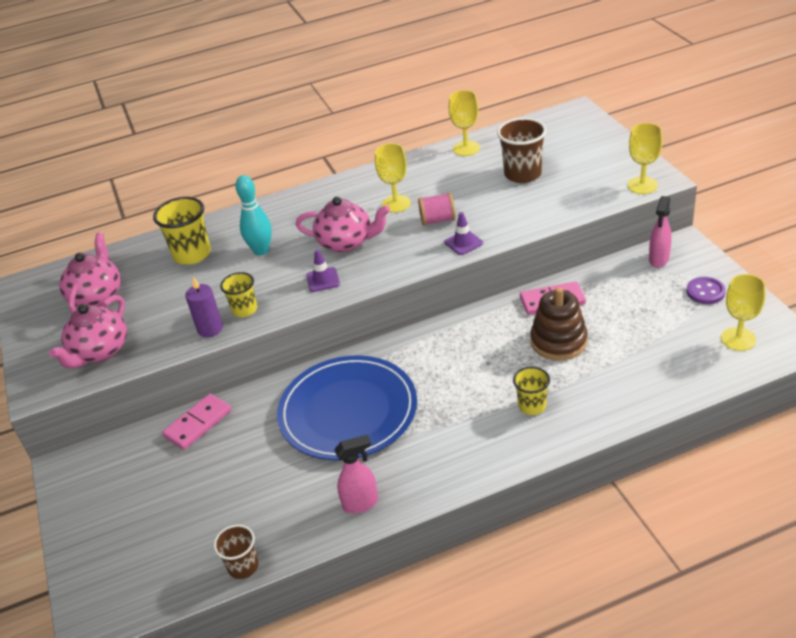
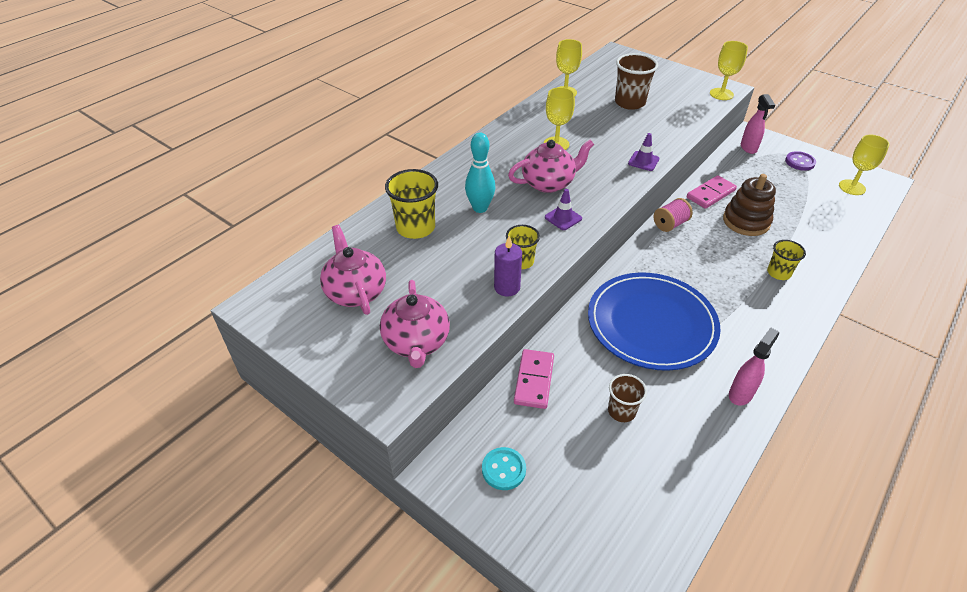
camera: 35 degrees left, 5 degrees up
(108, 484) = (503, 469): none -> turquoise button
(243, 566) = (705, 489): brown cup -> brown cup (621, 411)
(437, 220) = (604, 149): pink spool -> pink spool (670, 224)

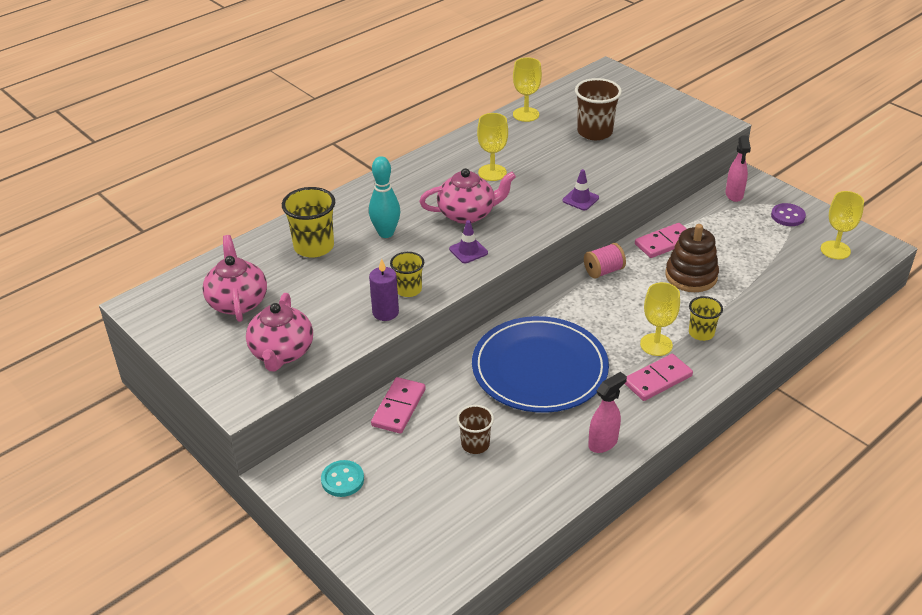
camera: 10 degrees right, 5 degrees down
(721, 94) = (706, 130): yellow goblet -> yellow goblet (656, 344)
(761, 322) = (657, 379): none -> pink domino

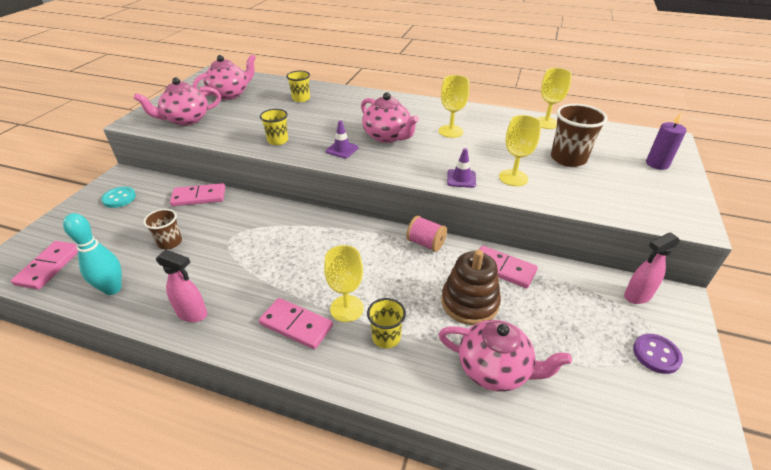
camera: 60 degrees right, 0 degrees up
(314, 247) = (301, 98): yellow cup -> yellow cup, size x0.62
(385, 312) = (246, 140): purple candle -> purple candle (657, 164)
(386, 233) = (336, 115): turquoise bowling pin -> turquoise bowling pin (112, 289)
(449, 551) = (49, 266): none -> pink domino
(539, 368) = (273, 247): blue plate -> none
(761, 291) = (494, 369): none -> pink teapot
(835, 250) = (645, 426): yellow goblet -> yellow goblet (513, 178)

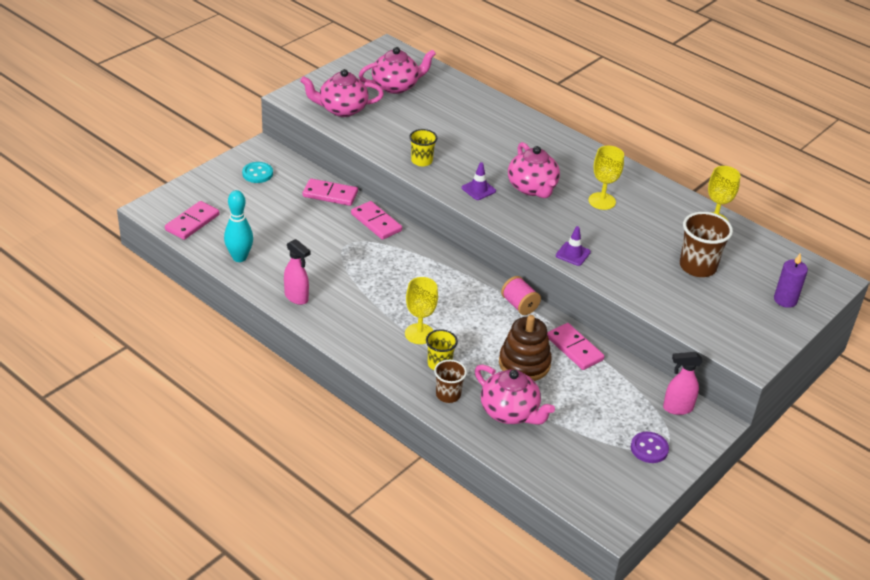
camera: 20 degrees right, 0 degrees up
(170, 242) = (293, 232): brown cup -> brown cup (448, 395)
(296, 325) = (373, 332): pink domino -> pink domino (376, 222)
(301, 98) = (468, 113): yellow cup -> none
(513, 178) = (623, 268): yellow goblet -> none

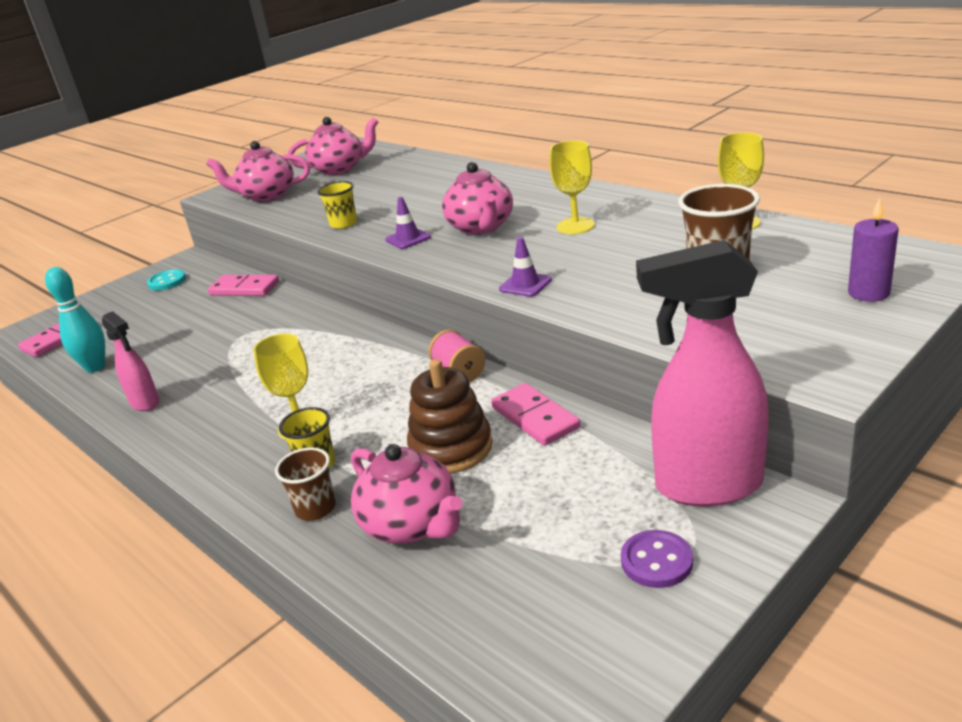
camera: 10 degrees right, 10 degrees down
(376, 222) = (290, 307): pink domino -> none
(677, 408) = (707, 486): pink spray bottle -> pink spray bottle, size x1.94

